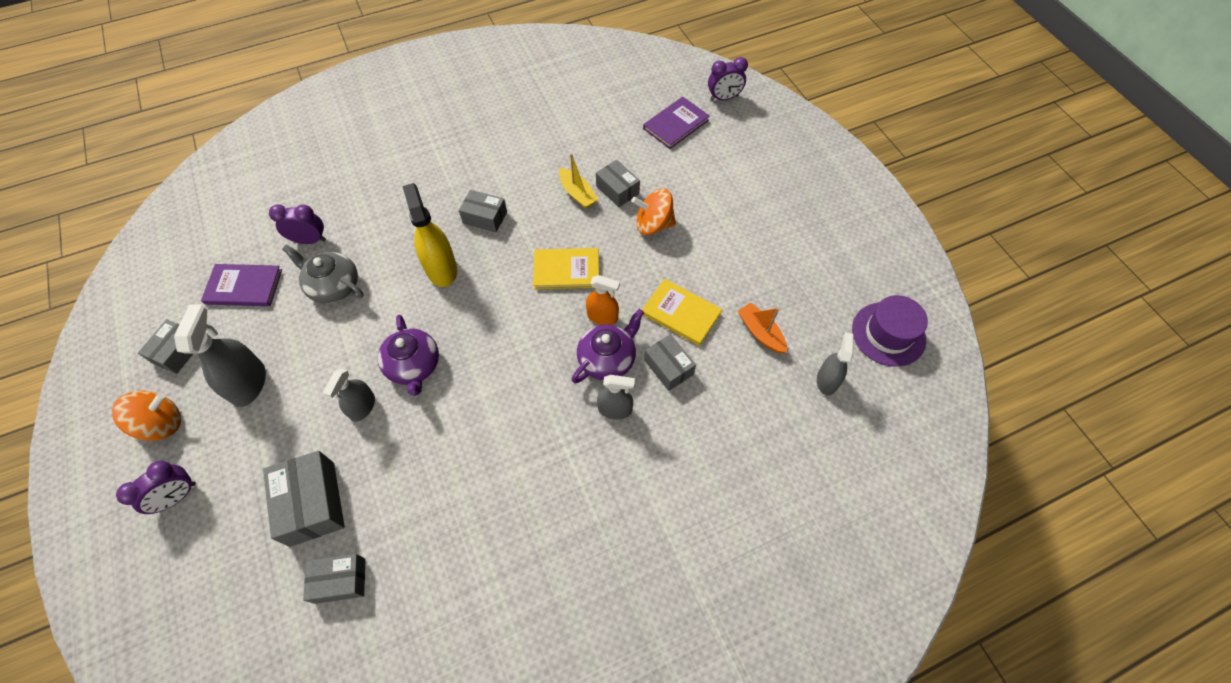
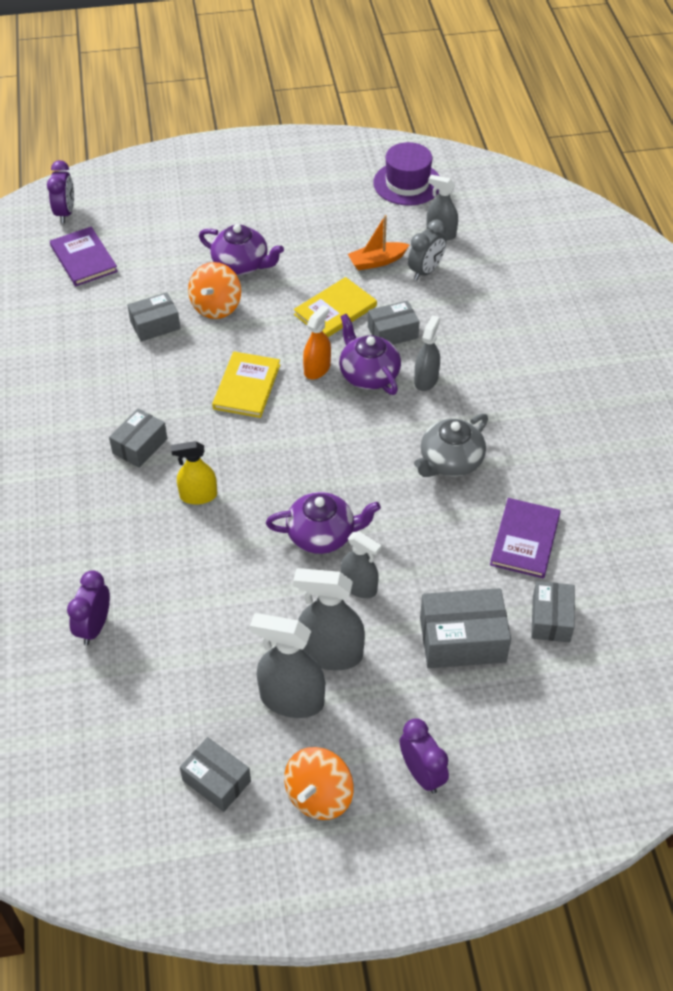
camera: 75 degrees left, 10 degrees down
(161, 424) = (319, 796): orange spinning top -> orange spinning top turned 135 degrees counterclockwise
(244, 287) = (140, 704): purple book -> purple book (525, 540)
(293, 401) = (330, 653): none -> grey spray bottle
(333, 286) = (180, 604): grey teapot -> grey teapot (450, 461)
(441, 269) = (198, 496): yellow spray bottle -> yellow spray bottle, size x0.64
(577, 193) = (144, 359): yellow boat -> none
(712, 228) = (241, 264): none -> purple teapot
(764, 378) = (425, 271): none -> grey clock

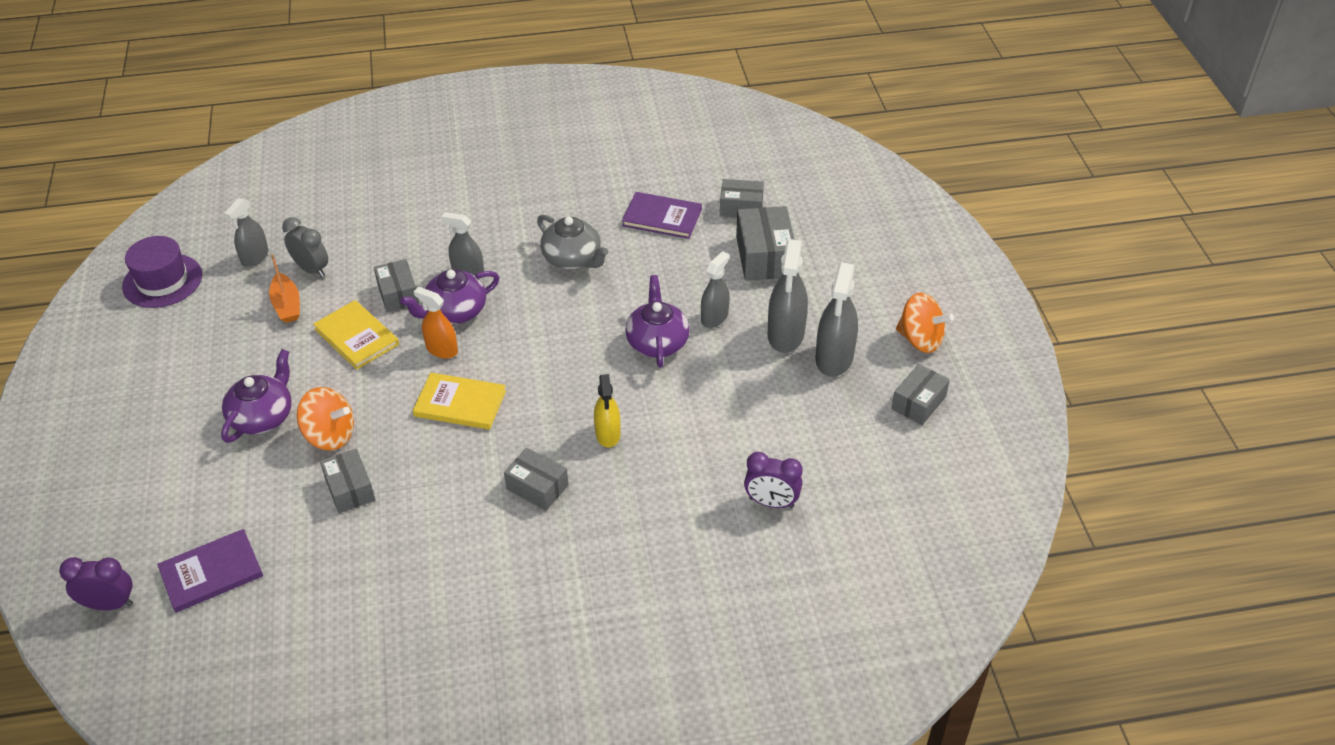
camera: 90 degrees left, 5 degrees down
(422, 774) = (891, 282): purple clock -> none

